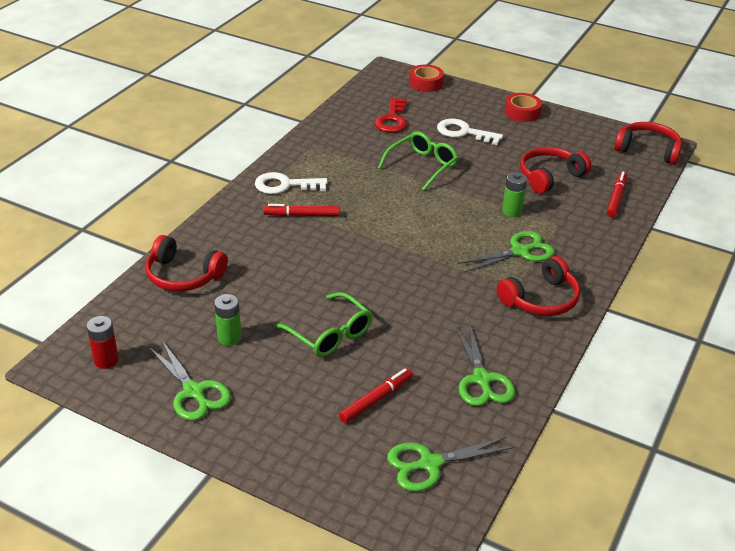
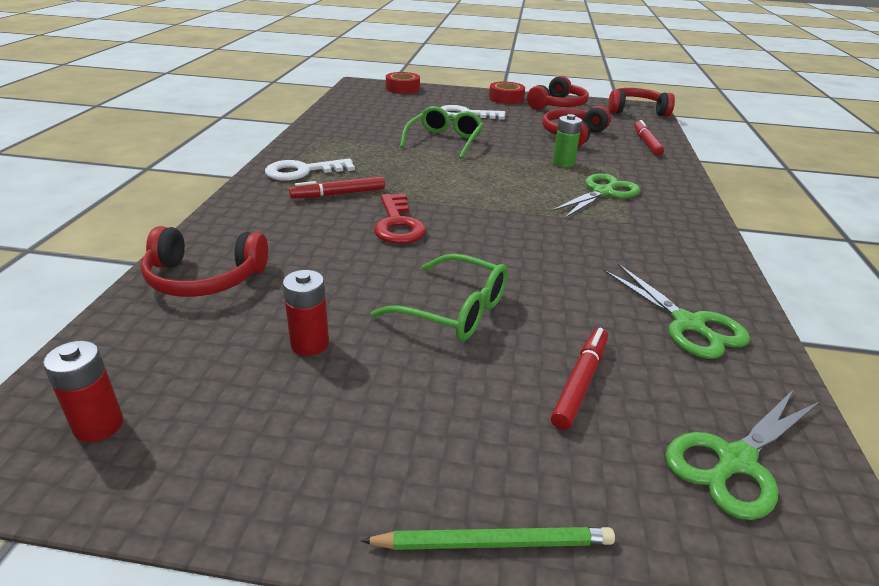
camera: 20 degrees left, 5 degrees down
(193, 392) = (284, 442): green scissors -> none
(229, 338) = (310, 344): green battery -> red battery
(271, 464) = (493, 542): none -> green pencil
(392, 119) = (388, 113): red key -> red key (398, 224)
(541, 299) = (666, 229): red headphones -> red headphones (558, 105)

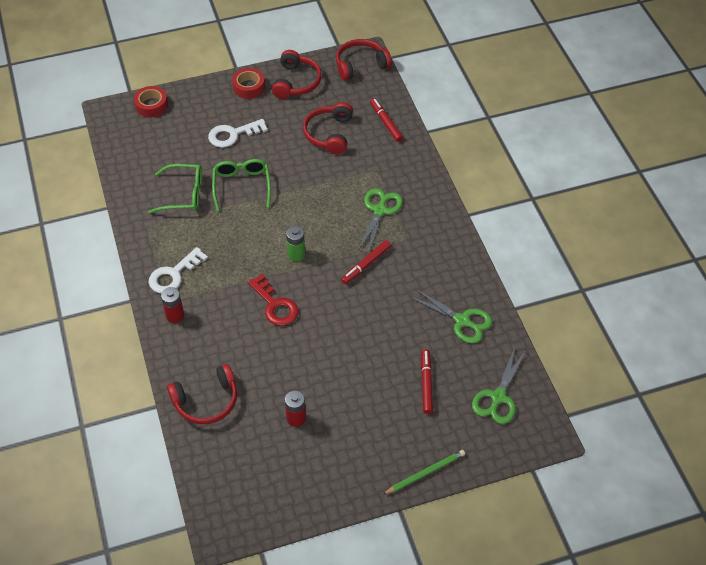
camera: 25 degrees left, 20 degrees up
(99, 425) = (246, 500): red battery -> red battery (175, 315)
(338, 194) = (217, 290): red marker -> red marker (366, 265)
(454, 310) = (348, 364): green glasses -> green glasses (184, 194)
(563, 163) = (339, 181): green battery -> green battery (296, 254)

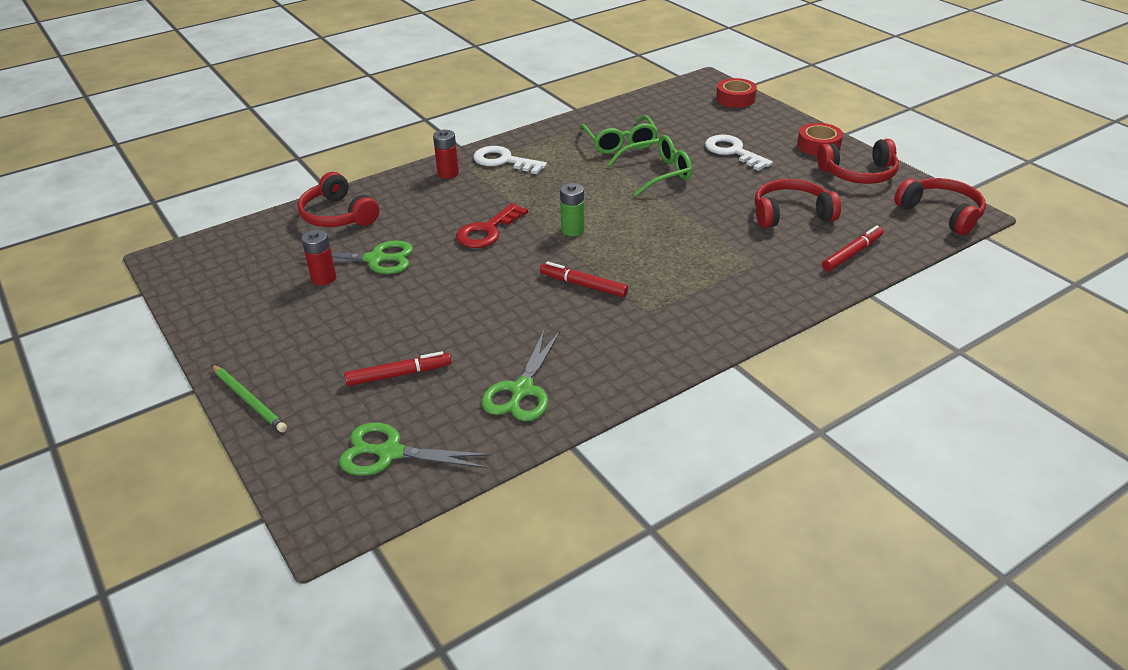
camera: 75 degrees right, 15 degrees down
(380, 210) = (685, 279): green scissors -> green scissors (375, 259)

